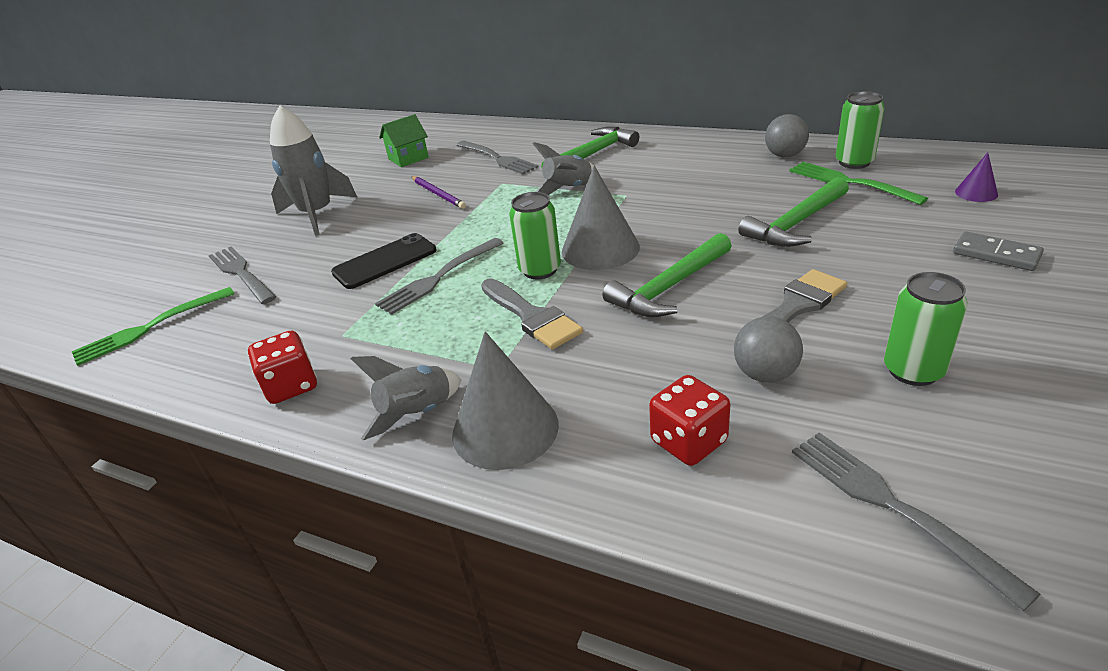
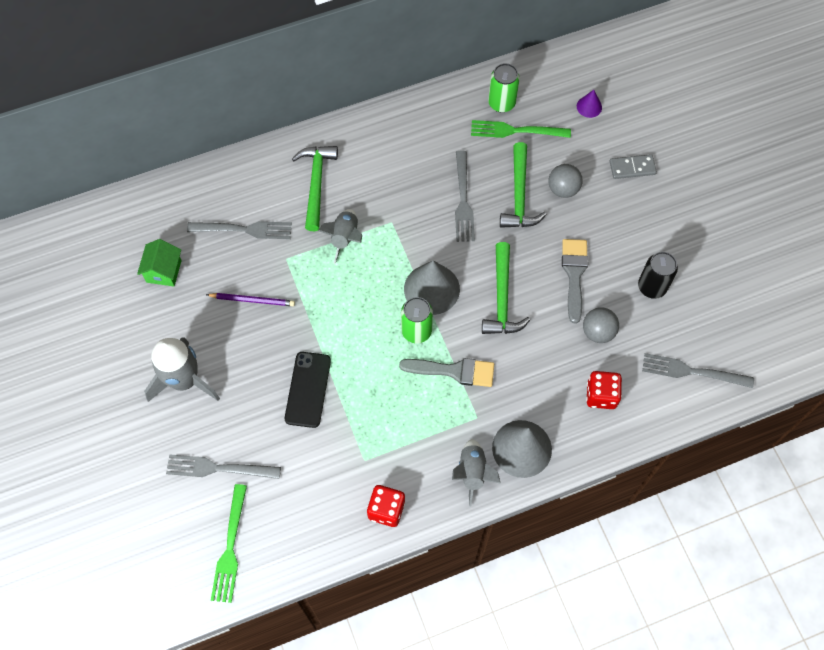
camera: 50 degrees left, 30 degrees up
(438, 278) = (363, 379): grey fork -> grey fork (463, 200)
(784, 155) = (452, 116): grey ball -> grey ball (563, 189)
(913, 371) = (652, 287): green can -> black can

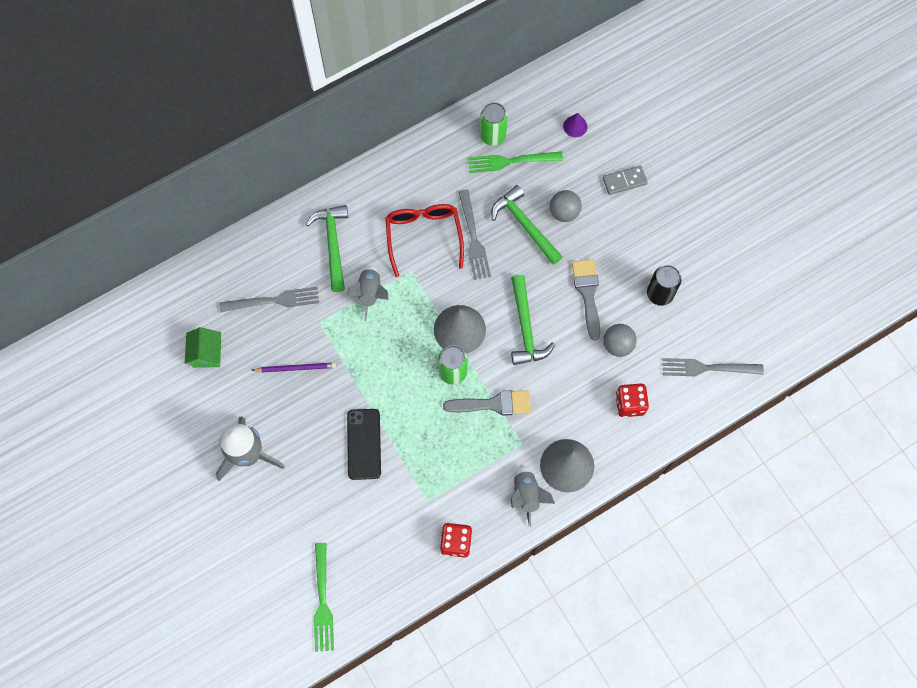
camera: 10 degrees left, 5 degrees up
(218, 468) = (297, 531): grey fork -> none
(411, 190) = (424, 236): none -> red glasses
(519, 195) = (524, 225): green hammer -> green hammer turned 150 degrees clockwise

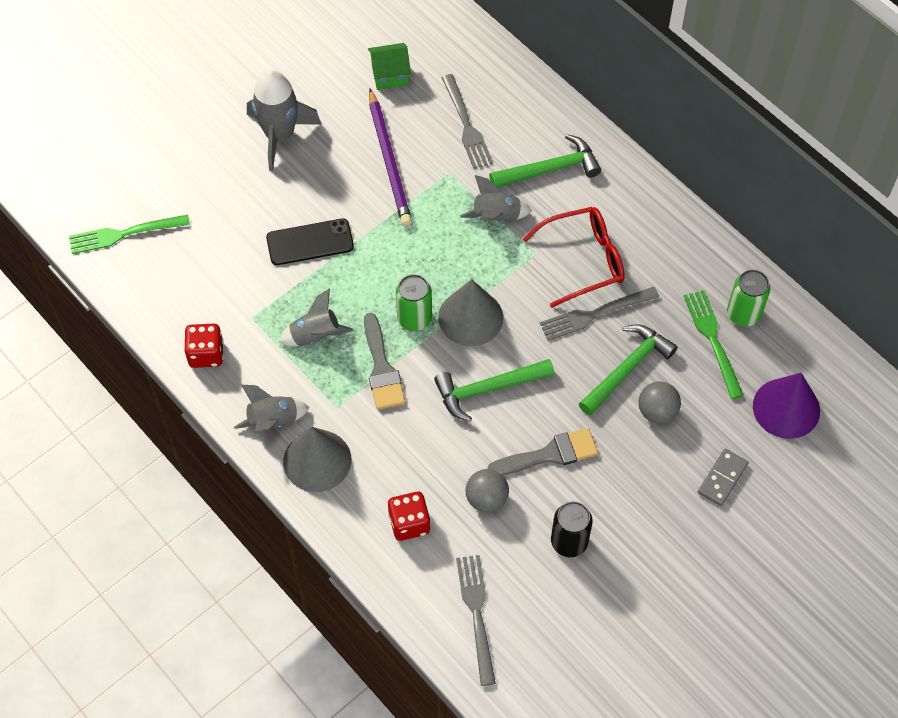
camera: 80 degrees right, 10 degrees down
(295, 368) = (389, 160): purple pencil -> purple pencil, size x1.72
(454, 451) = (315, 335): none -> grey rocket
(575, 126) = (786, 408): purple cone -> purple cone, size x2.04
(624, 181) = (722, 478): grey domino -> grey domino turned 60 degrees clockwise

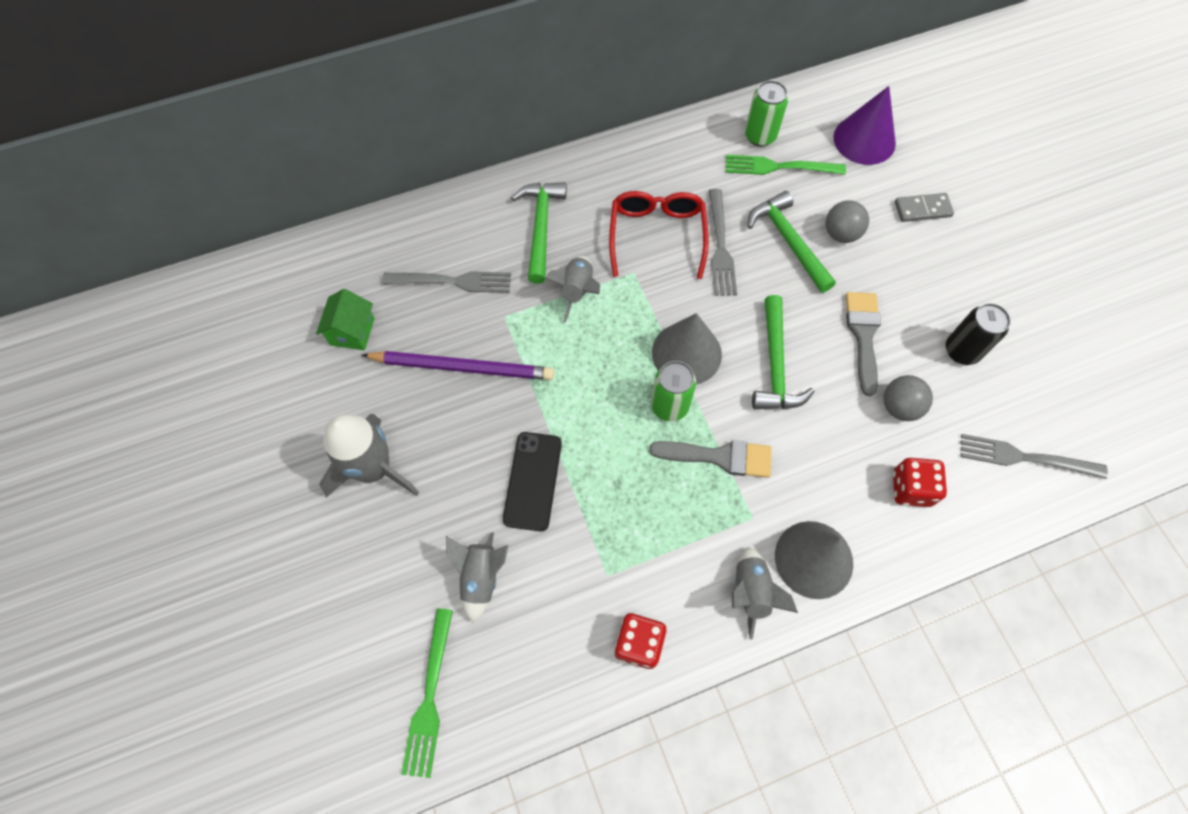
camera: 70 degrees left, 5 degrees up
(315, 335) = (656, 512): grey rocket -> grey rocket (480, 577)
(722, 478) = (922, 209): grey domino -> grey domino turned 60 degrees counterclockwise

